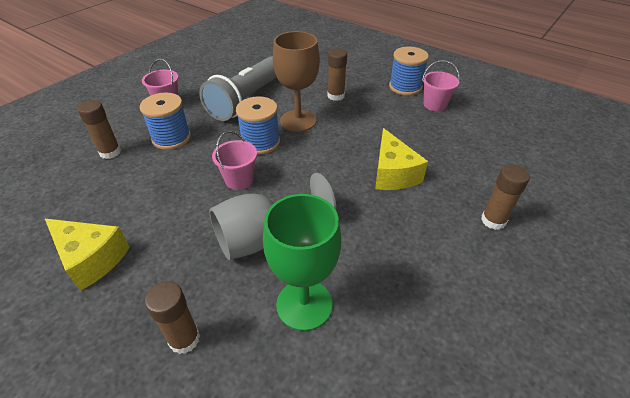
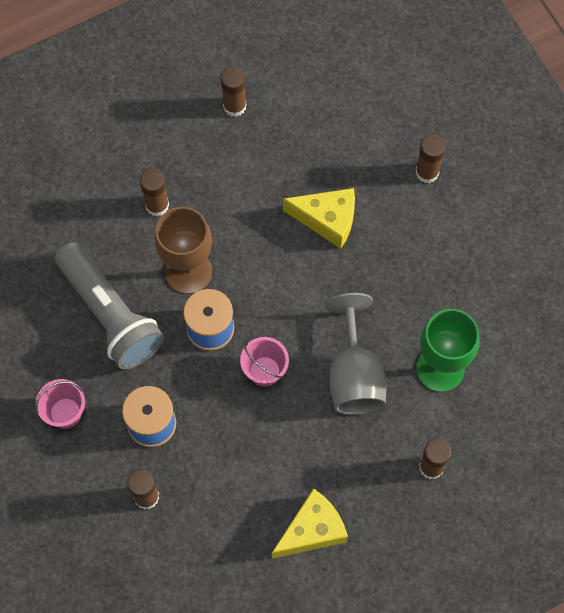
camera: 65 degrees left, 25 degrees up
(405, 87) = (180, 115): blue spool -> none
(434, 105) = (234, 106): pink bucket -> brown glue stick

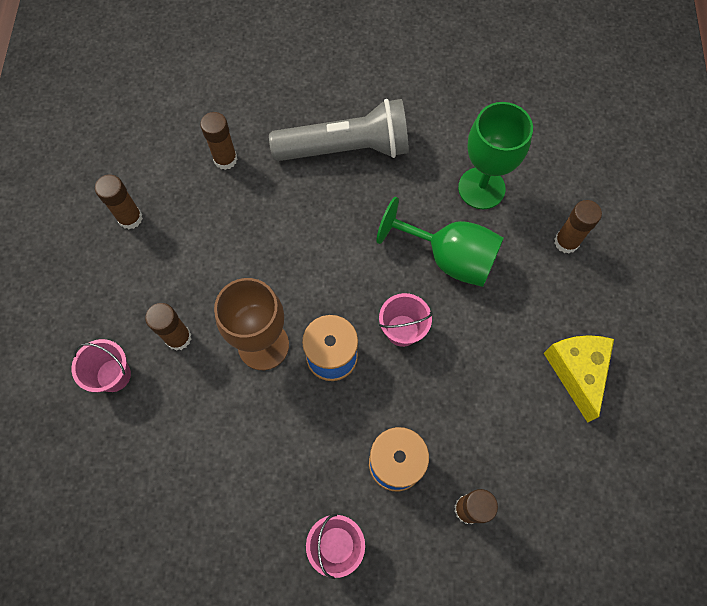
camera: 60 degrees left, 0 degrees up
(101, 178) = (113, 375): none -> pink bucket
(110, 315) = (260, 443): grey flashlight -> grey flashlight (346, 149)
(327, 220) = (291, 202): yellow cheese -> none
(354, 375) = (449, 257): grey goblet -> green goblet
(427, 172) = (300, 104): brown glue stick -> brown glue stick (225, 159)

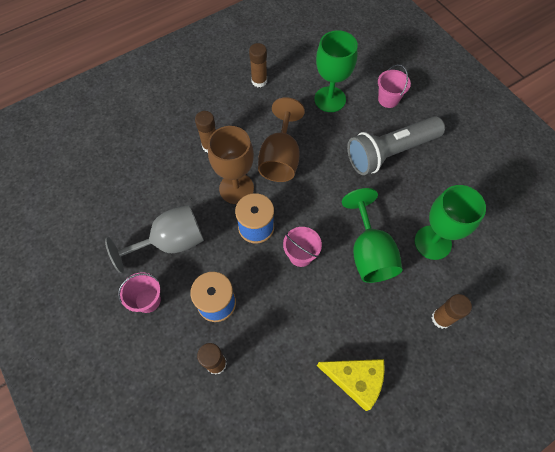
camera: 55 degrees right, 5 degrees down
(113, 375) = (169, 131): pink bucket -> pink bucket (388, 99)
(225, 159) = (330, 99): brown glue stick -> green goblet
(261, 268) = (280, 158): none -> brown goblet
(278, 471) = (170, 242): none -> grey goblet
(346, 149) = (390, 152): grey flashlight -> grey flashlight turned 105 degrees clockwise
(577, 371) = (355, 380): yellow cheese -> yellow cheese turned 60 degrees clockwise

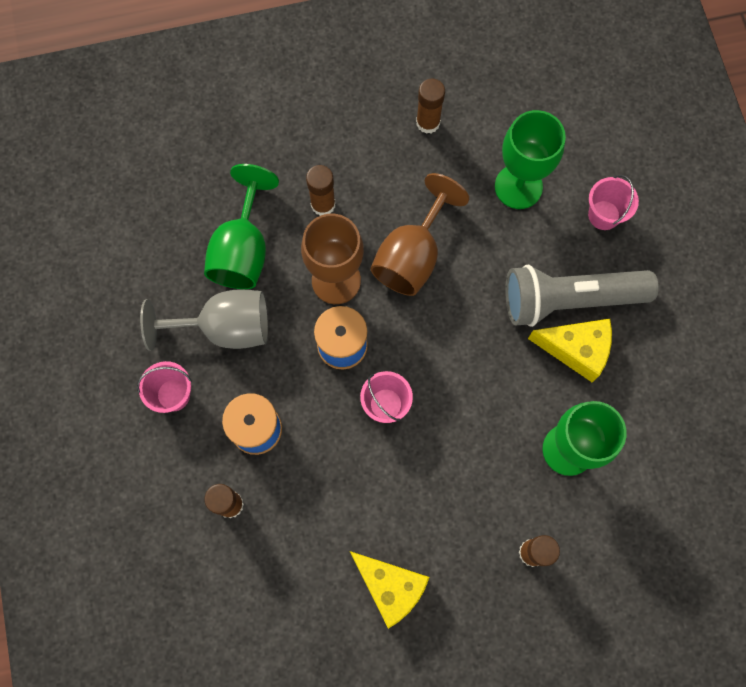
camera: 20 degrees right, 10 degrees up
(369, 252) = (477, 433): green goblet -> green goblet (243, 250)
(408, 180) = (576, 350): none -> yellow cheese

